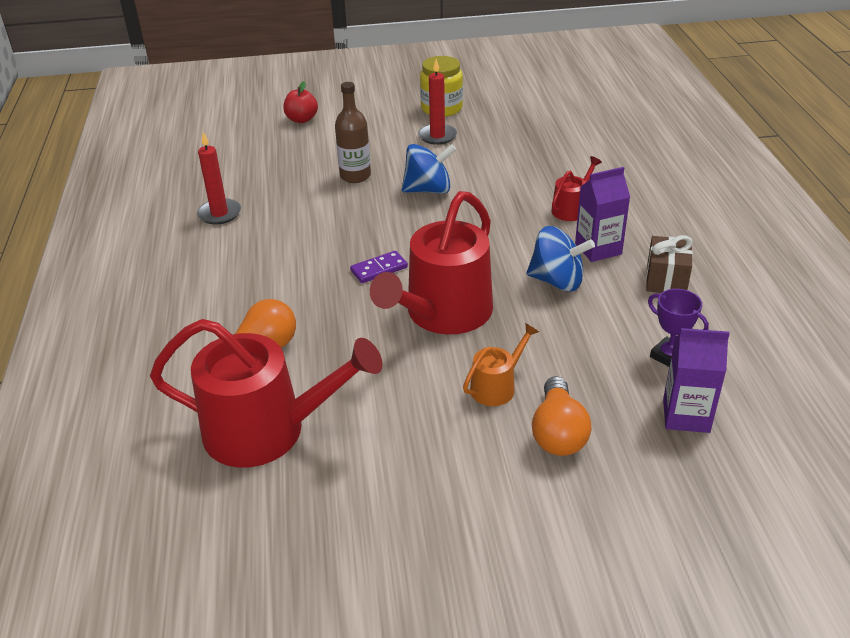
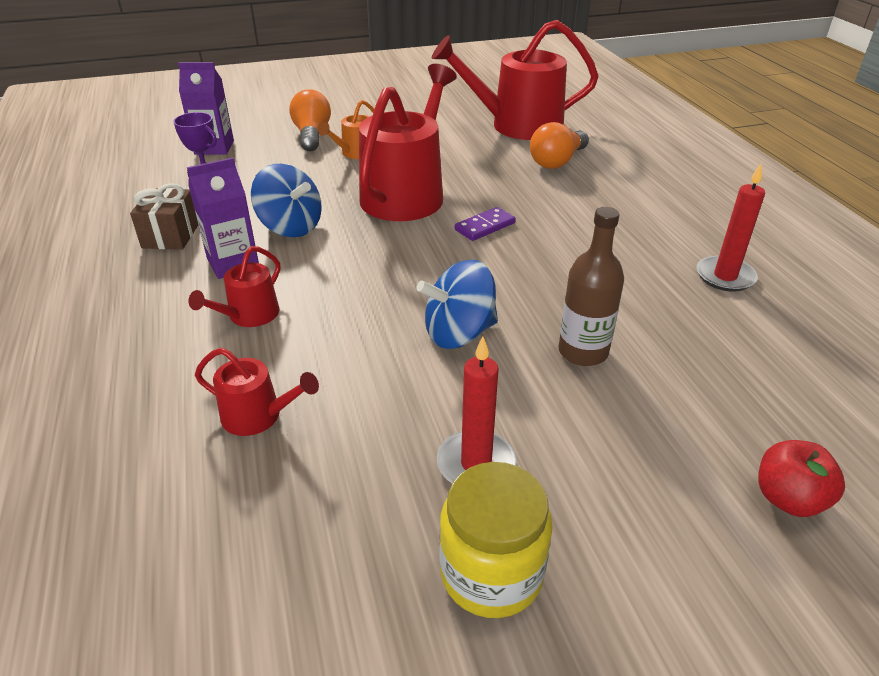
camera: 170 degrees right, 0 degrees up
(550, 158) = (258, 416): none -> red watering can
(557, 281) = (290, 227): blue spinning top -> blue spinning top turned 150 degrees counterclockwise

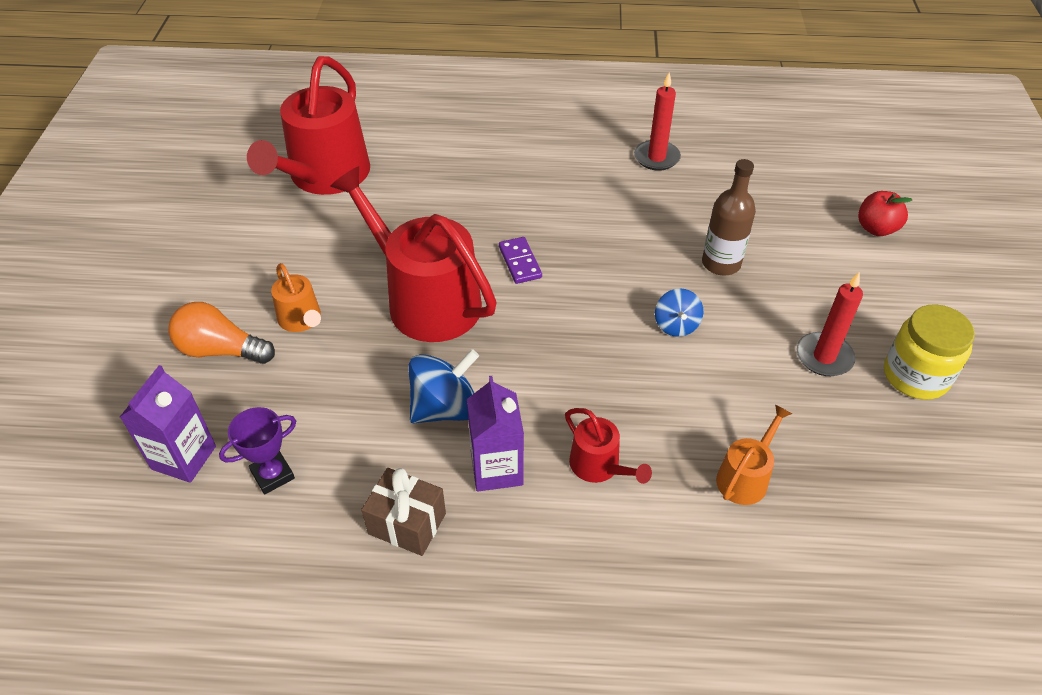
camera: 70 degrees left, 10 degrees up
(258, 416) = (745, 477): red watering can -> orange watering can
(459, 333) = (676, 325): blue spinning top -> blue spinning top, size x0.61
(557, 161) = (424, 176): orange light bulb -> none

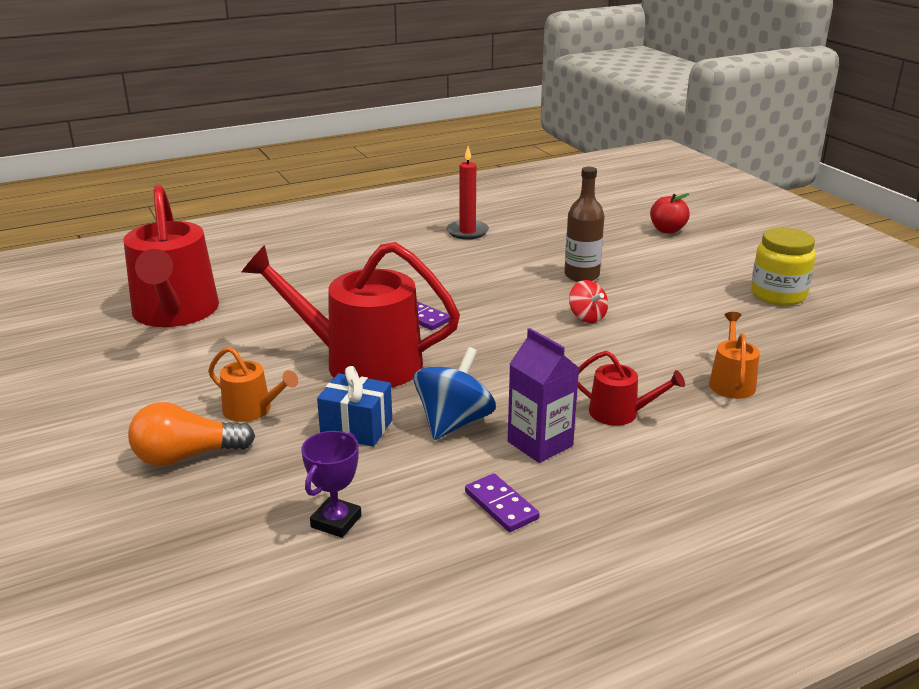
camera: 30 degrees left, 20 degrees down
(184, 458) = (226, 544): purple carton -> none
(363, 378) = (356, 428): none -> blue gift
(407, 523) = (501, 505): brown gift -> purple domino
(676, 325) = (587, 317): blue spinning top -> red spinning top
(824, 357) = (709, 303): red candle -> none

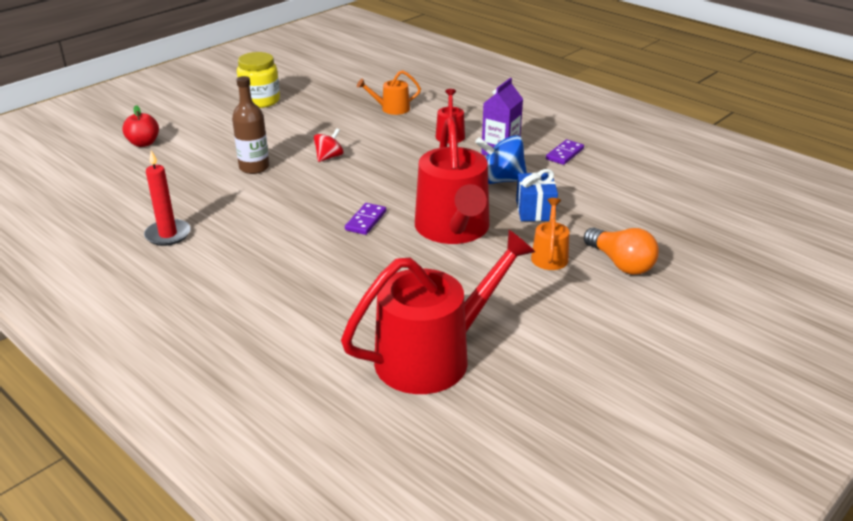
camera: 110 degrees left, 5 degrees up
(336, 521) = (623, 195): purple trophy -> none

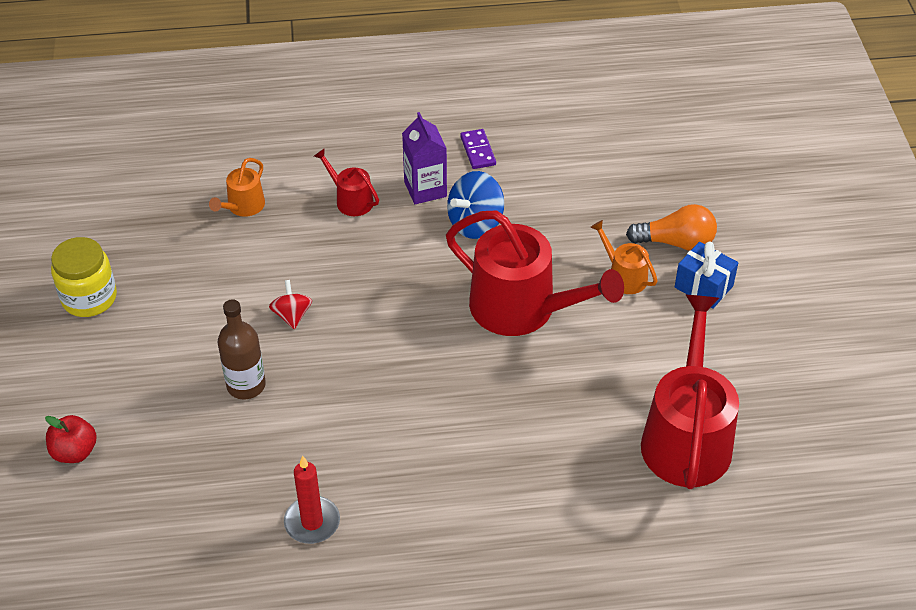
camera: 50 degrees left, 15 degrees up
(366, 221) = (445, 359): purple domino -> none
(535, 210) = (548, 236): blue gift -> blue gift (703, 287)

